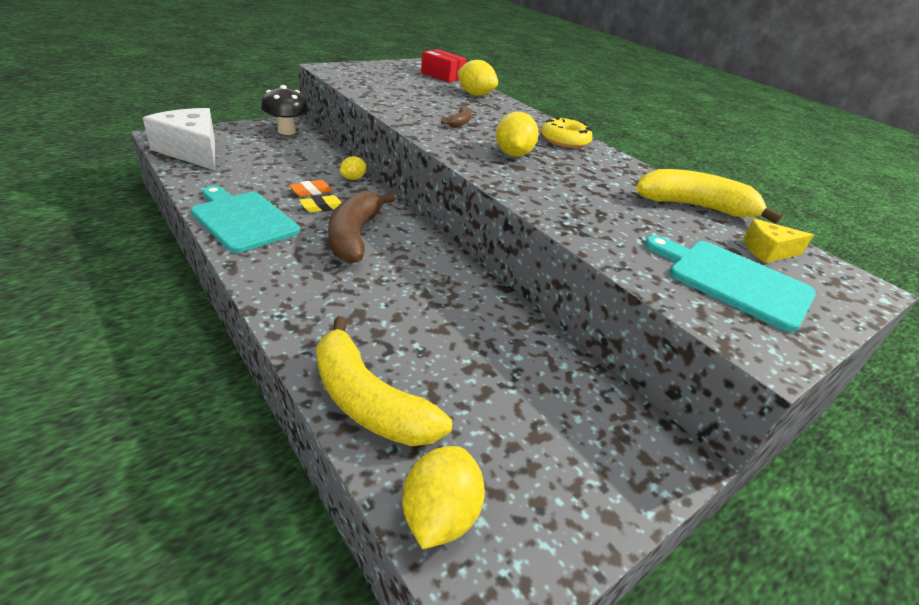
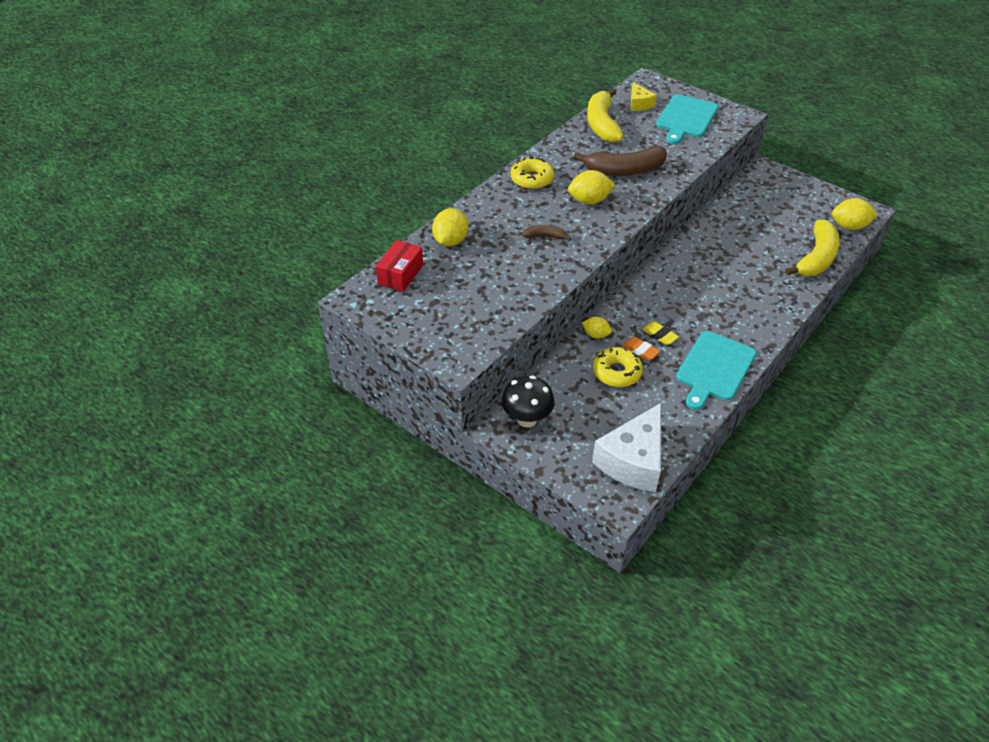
camera: 100 degrees left, 10 degrees up
(295, 173) = (616, 372): none -> yellow donut
(354, 236) = (684, 306): brown banana -> brown banana (624, 170)

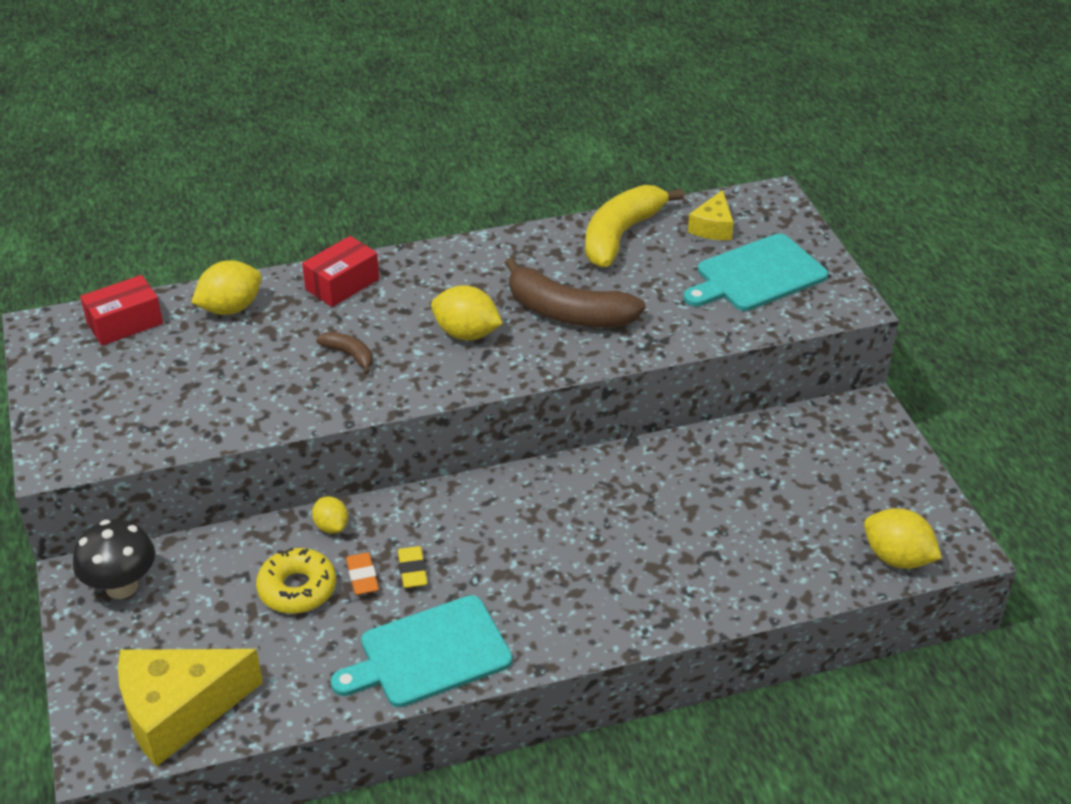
camera: 35 degrees right, 5 degrees down
(495, 204) = (342, 284): none -> red box
(531, 179) = (429, 272): yellow donut -> none
(633, 460) = (178, 711): white cheese -> yellow cheese
(816, 258) = (779, 579): yellow banana -> none

